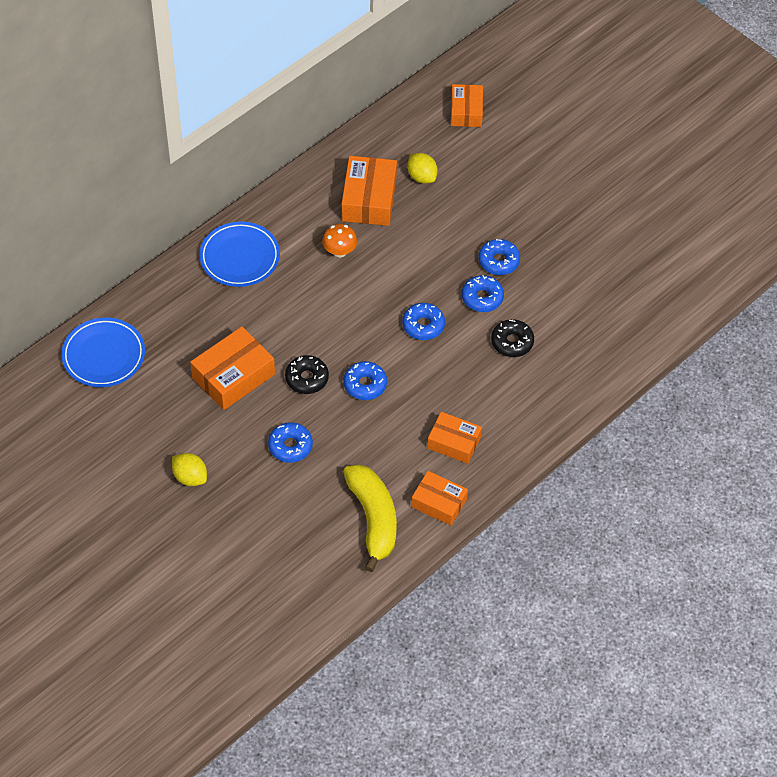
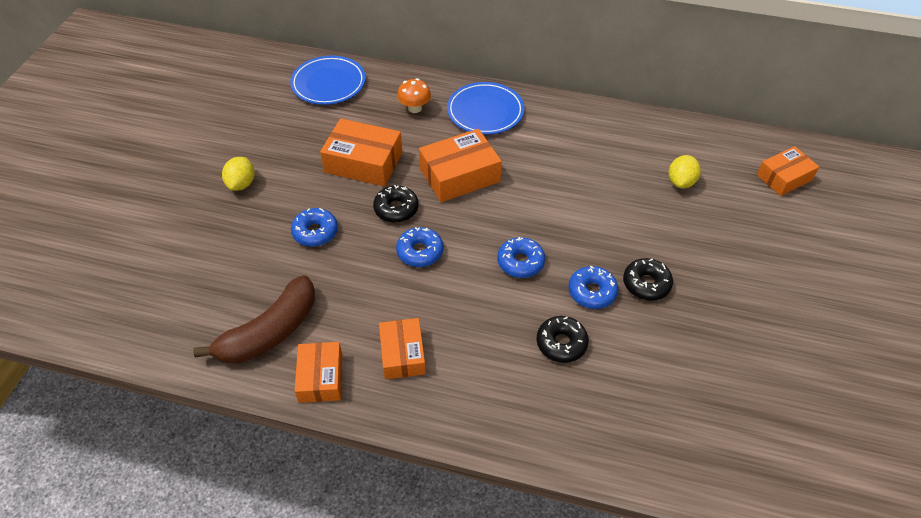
camera: 60 degrees right, 5 degrees down
(339, 251) = (548, 167): orange mushroom -> orange mushroom (414, 108)
(369, 199) = (620, 159): orange box -> orange box (460, 175)
(373, 519) = (269, 332): yellow banana -> brown banana
(498, 261) = (646, 284): blue donut -> black donut

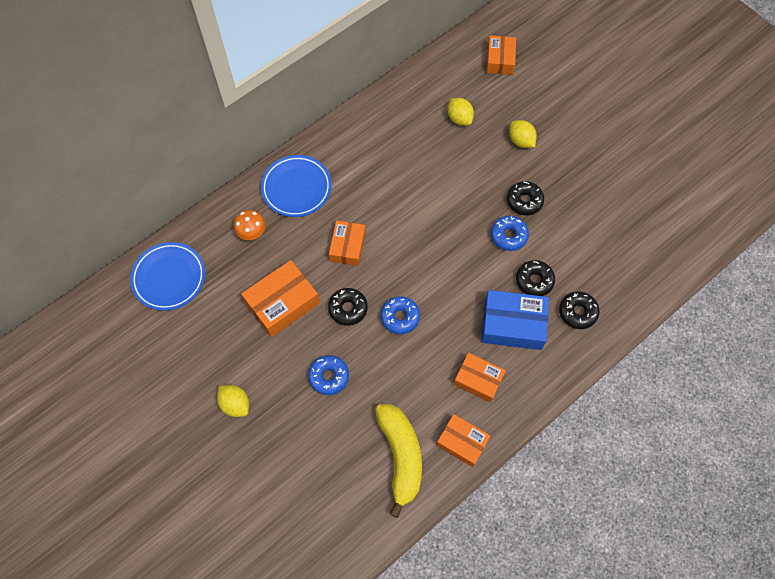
camera: 55 degrees left, 15 degrees up
(269, 332) = (400, 457): brown banana -> yellow banana
(460, 175) = (347, 247): orange box -> orange box, size x0.66
(492, 351) = (512, 324): none -> blue box
(520, 262) = (455, 261): blue donut -> none
(561, 406) = (577, 312): none -> black donut
(712, 243) = (521, 141): none -> yellow lemon

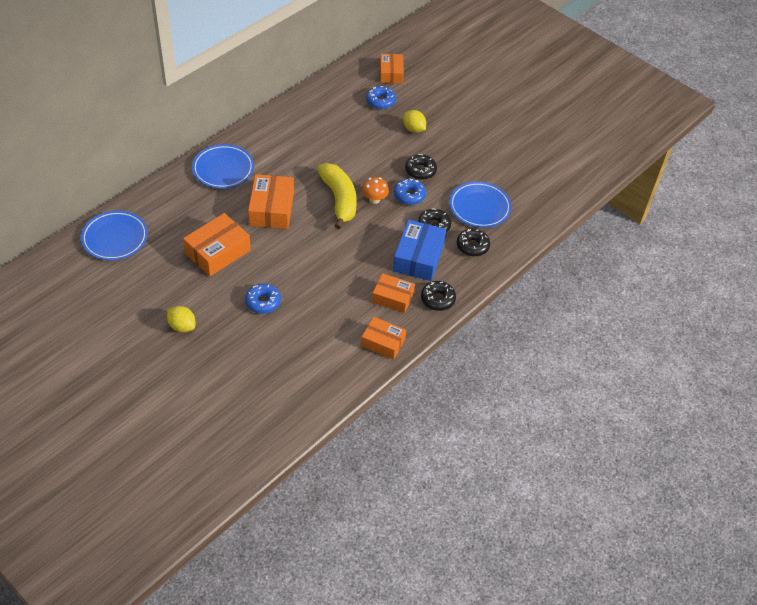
camera: 10 degrees left, 15 degrees down
(252, 233) = (186, 202): orange mushroom -> orange mushroom (374, 199)
(347, 247) = (271, 209): orange box -> orange box, size x1.51
(348, 309) = (275, 253): black donut -> black donut (437, 299)
(400, 317) = (321, 257): blue donut -> blue donut (380, 101)
(400, 457) = (330, 356): yellow banana -> yellow banana (339, 200)
(459, 118) = (360, 115): yellow lemon -> none
(512, 324) = (418, 257): blue box -> blue box turned 75 degrees counterclockwise
(590, 257) = (479, 207): none -> blue plate

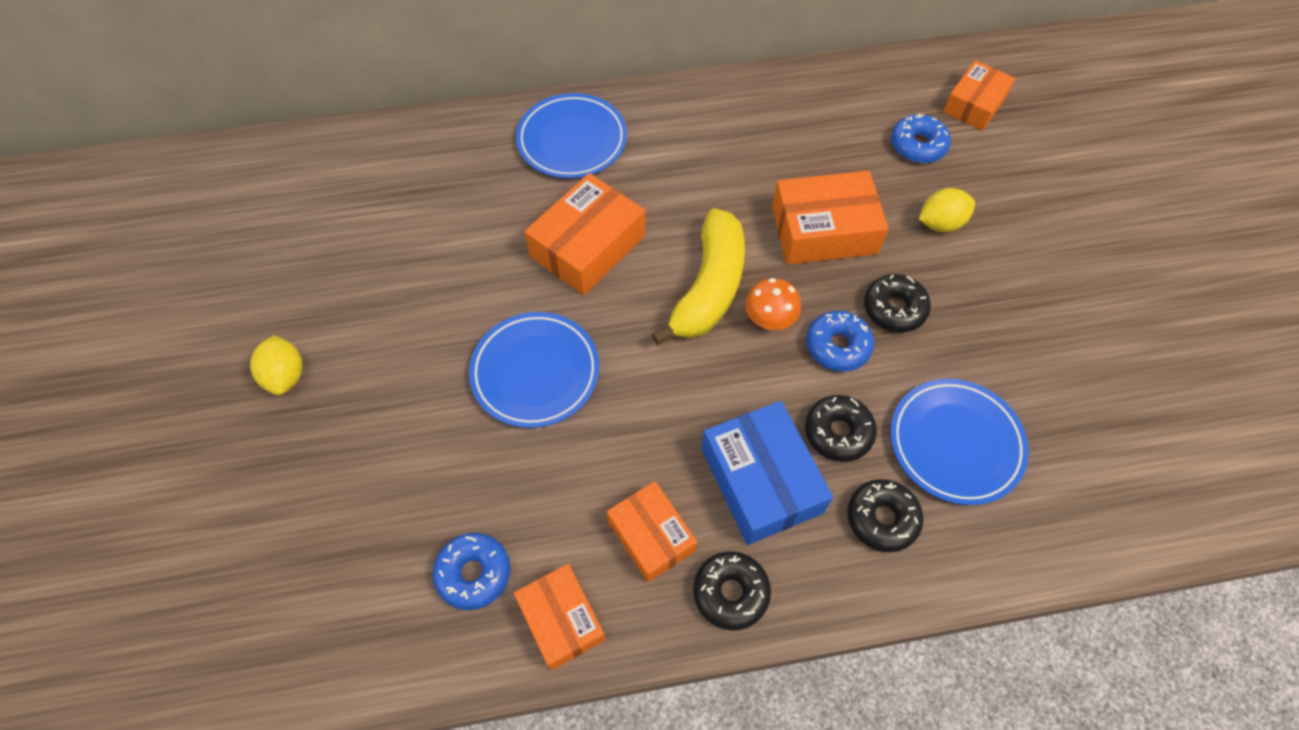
camera: 40 degrees right, 10 degrees up
(115, 238) = (330, 172): blue plate -> blue plate (535, 372)
(218, 252) = (446, 275): orange box -> orange box (824, 230)
(263, 302) = (435, 407): blue donut -> blue donut (473, 573)
(413, 129) = (940, 223): yellow lemon -> yellow lemon turned 75 degrees clockwise
(418, 257) = (761, 480): blue box -> blue box turned 75 degrees counterclockwise

